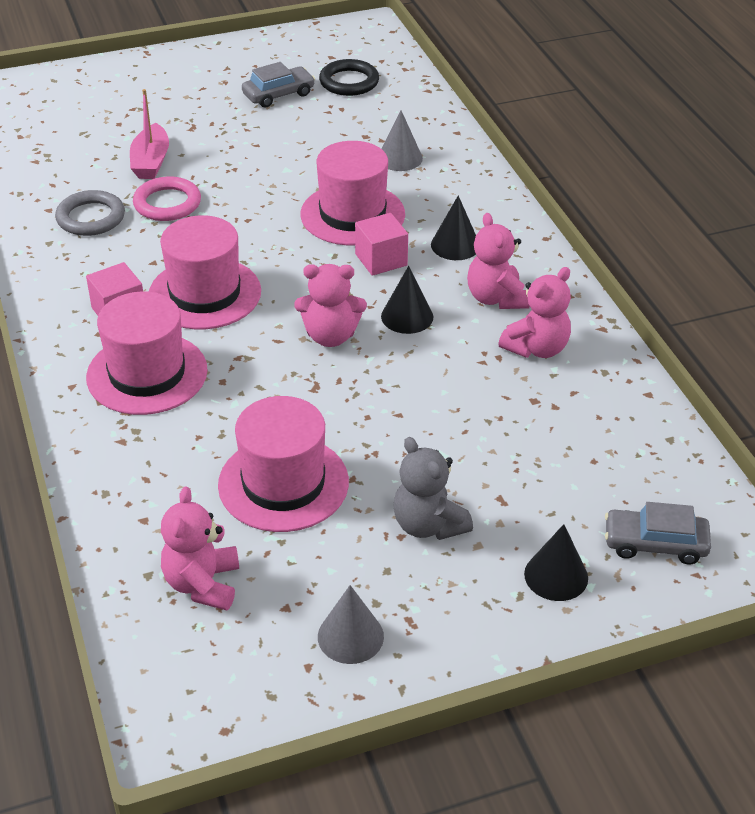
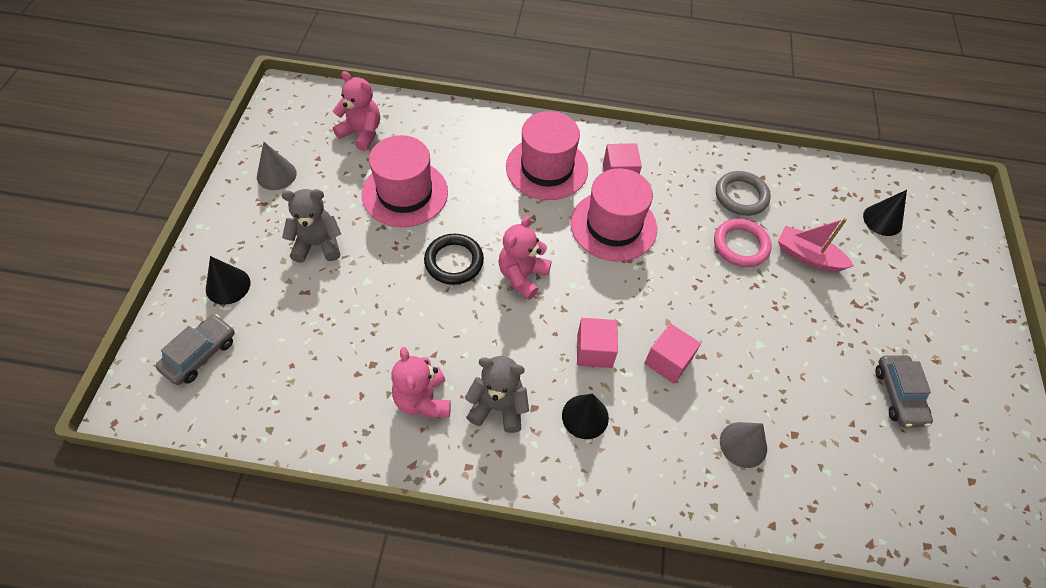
camera: 115 degrees right, 15 degrees up
(349, 82) = (909, 472): black ring -> black ring (454, 261)
(352, 214) = (668, 361): pink hat -> pink cube
(407, 316) = (514, 333): black cone -> black cone (882, 220)
(496, 298) = (498, 407): pink teddy bear -> grey teddy bear

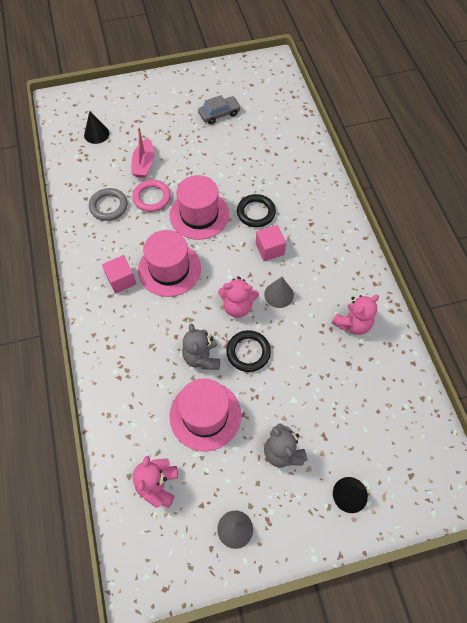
camera: 110 degrees left, 5 degrees up
(200, 354) = (407, 476): grey car -> none
(498, 407) = (333, 283): grey teddy bear -> grey teddy bear (202, 357)
(547, 168) = (135, 328): pink hat -> pink hat (199, 215)
(585, 416) = (312, 240): black cone -> none
(668, 361) = (256, 212): pink cube -> black ring
(743, 444) = (285, 169): grey cone -> grey cone (279, 294)

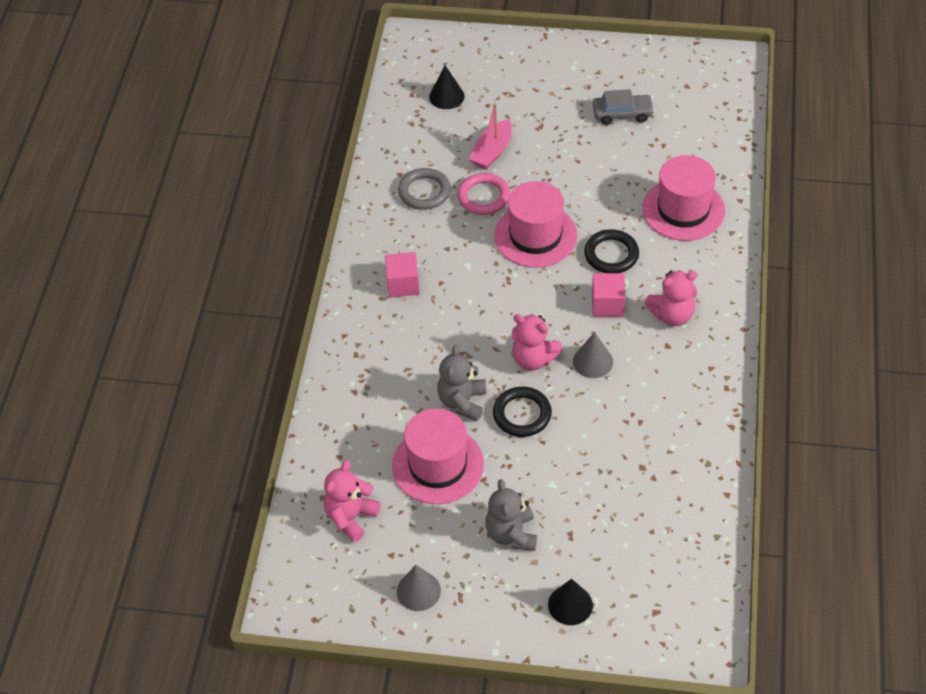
camera: 25 degrees right, 10 degrees down
(169, 269) = (468, 289): pink hat -> pink hat (683, 209)
(353, 323) = (672, 425): pink teddy bear -> pink teddy bear (672, 315)

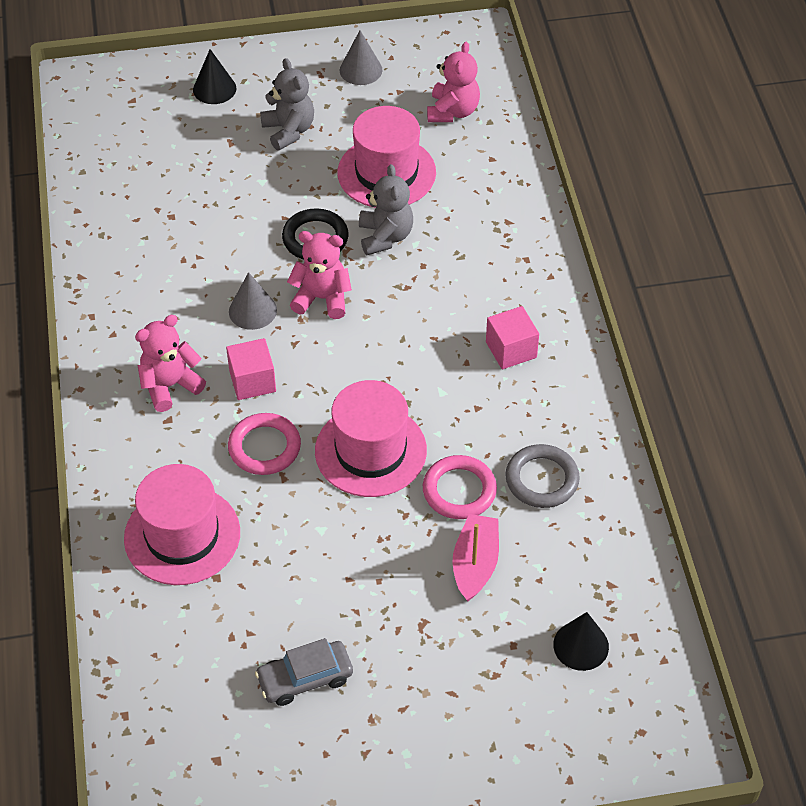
camera: 160 degrees right, 0 degrees up
(611, 254) = (264, 447): black ring -> pink ring

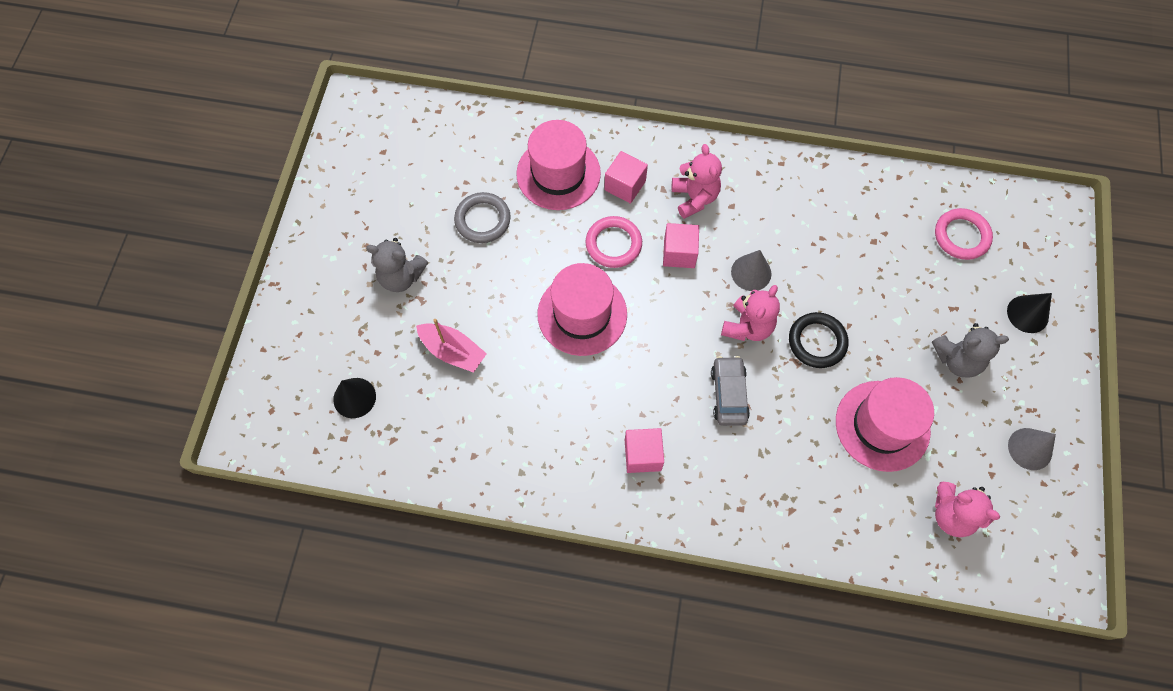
camera: 110 degrees right, 15 degrees up
(176, 459) = (625, 185): none -> pink cube
(305, 678) = (414, 215): grey car -> grey car (728, 394)
(385, 237) = (803, 398): grey teddy bear -> grey teddy bear (401, 277)
(459, 490) = (520, 364): pink ring -> pink ring (961, 236)
(542, 479) = (505, 428): grey ring -> grey ring (482, 220)

